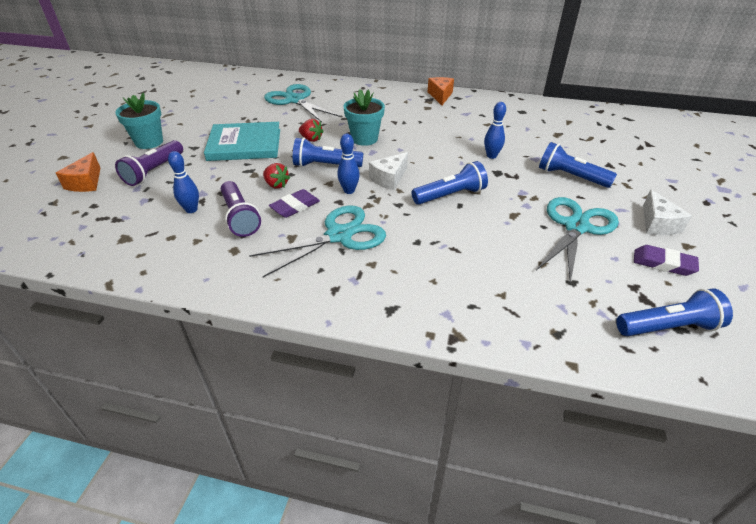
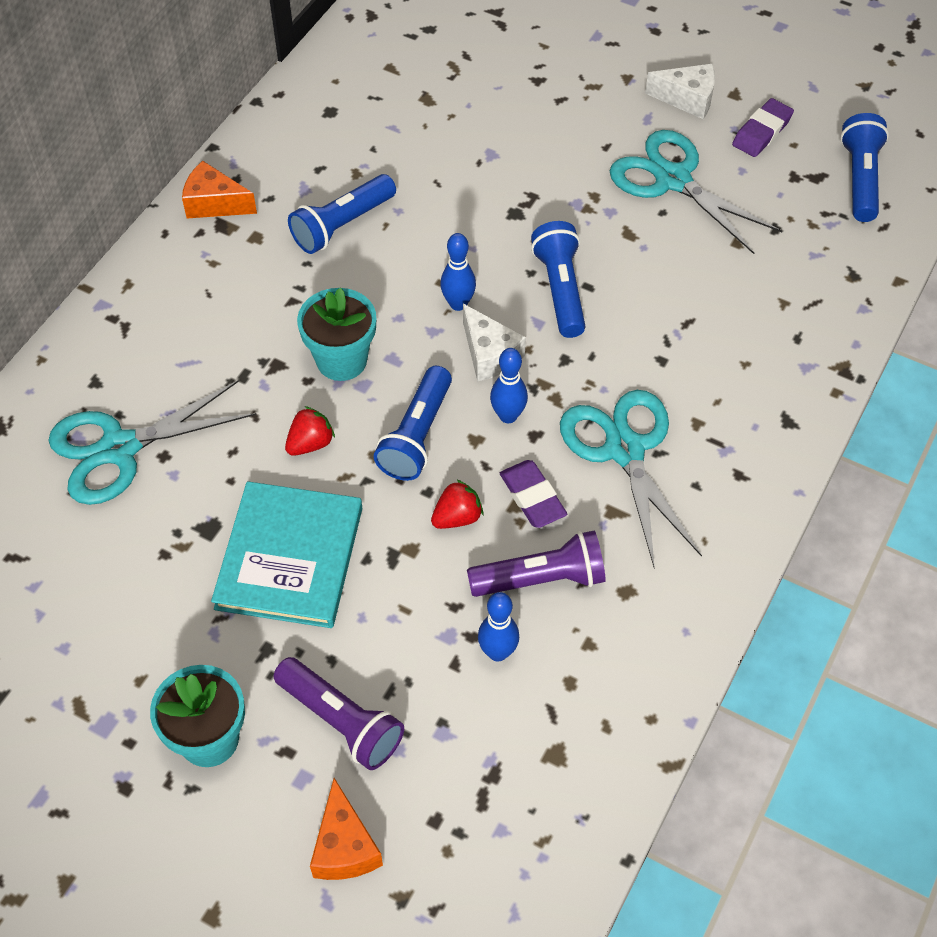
camera: 75 degrees left, 15 degrees up
(86, 182) = (344, 846): orange cheese -> orange cheese turned 60 degrees clockwise
(491, 156) = (465, 204): blue bowling pin -> blue bowling pin (458, 304)
(571, 176) = (554, 135): blue flashlight -> blue flashlight (342, 225)

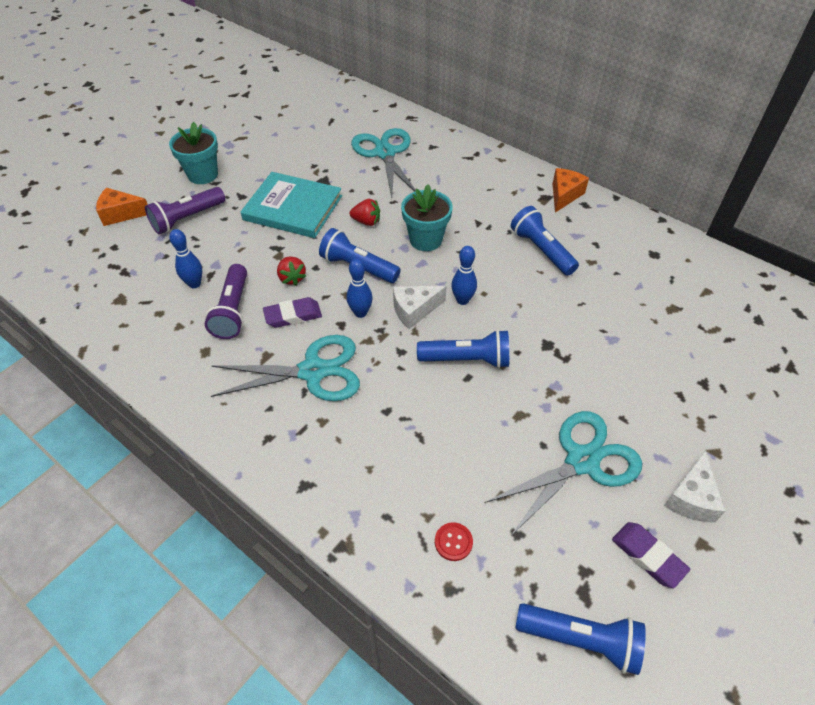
camera: 100 degrees right, 5 degrees down
(310, 443) = (366, 221): red strawberry -> red strawberry turned 45 degrees counterclockwise
(804, 278) = (453, 542): none -> red button

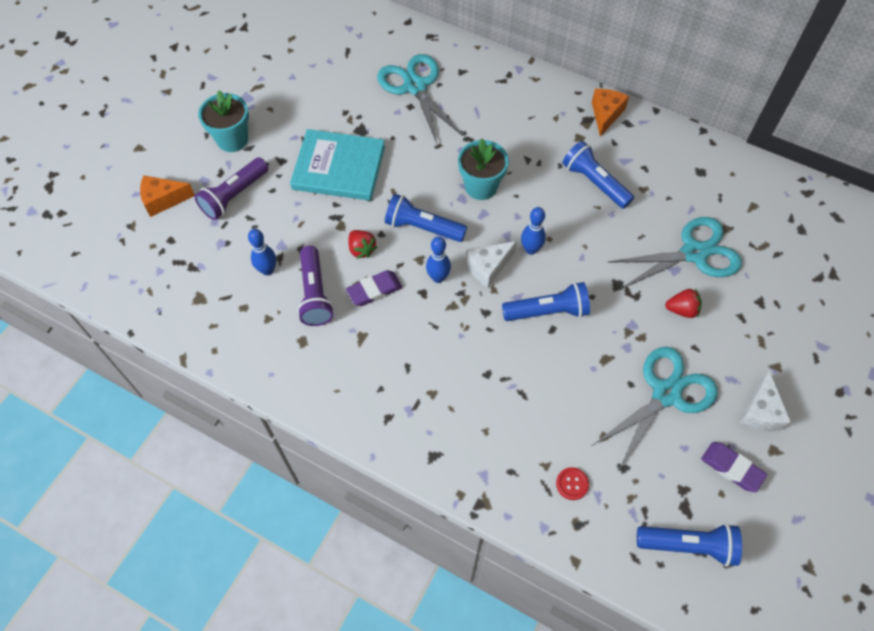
camera: 10 degrees left, 10 degrees up
(313, 371) = (410, 346): turquoise scissors -> turquoise scissors (694, 253)
(366, 221) = (417, 173): red strawberry -> red strawberry (682, 310)

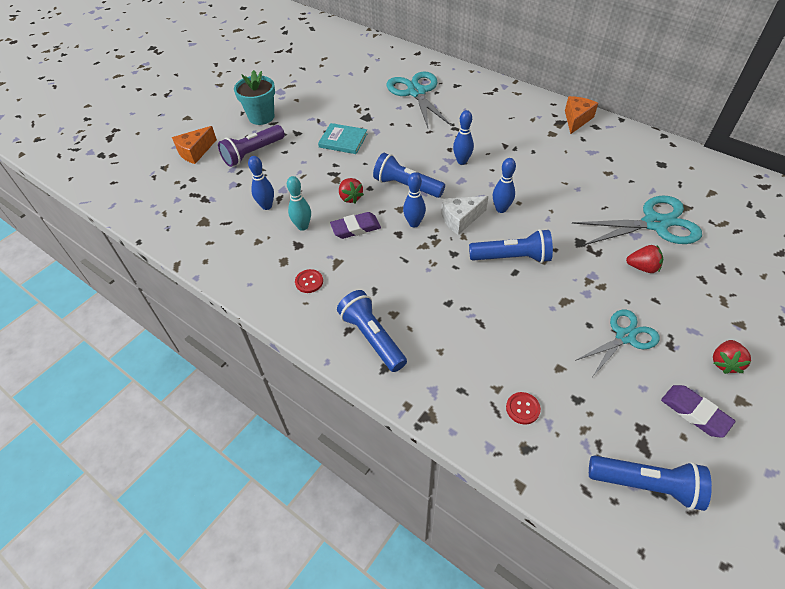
camera: 10 degrees right, 10 degrees down
(163, 200) = (195, 152): orange cheese -> orange cheese turned 45 degrees counterclockwise
(314, 294) = (302, 226): purple flashlight -> turquoise bowling pin
(335, 364) = (309, 282): none -> red button
(339, 167) = (343, 140): turquoise book -> turquoise book, size x0.59
(481, 186) = (462, 161): turquoise flower pot -> blue bowling pin
(594, 182) = (563, 165): blue flashlight -> blue flashlight (372, 337)
(666, 394) = (625, 337): turquoise scissors -> turquoise scissors, size x0.64
(760, 411) = (724, 363): white cheese -> red strawberry

